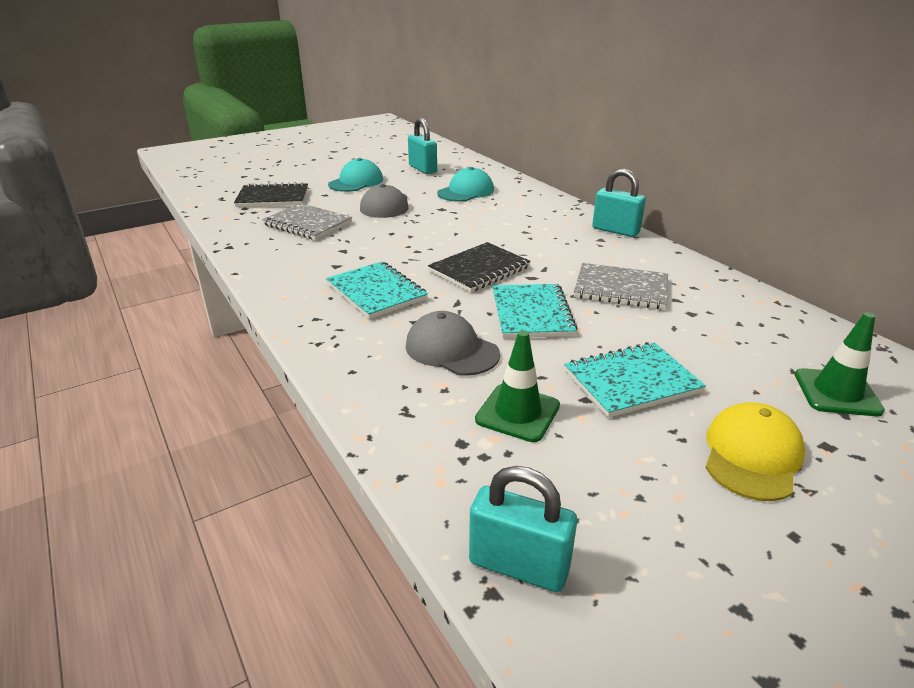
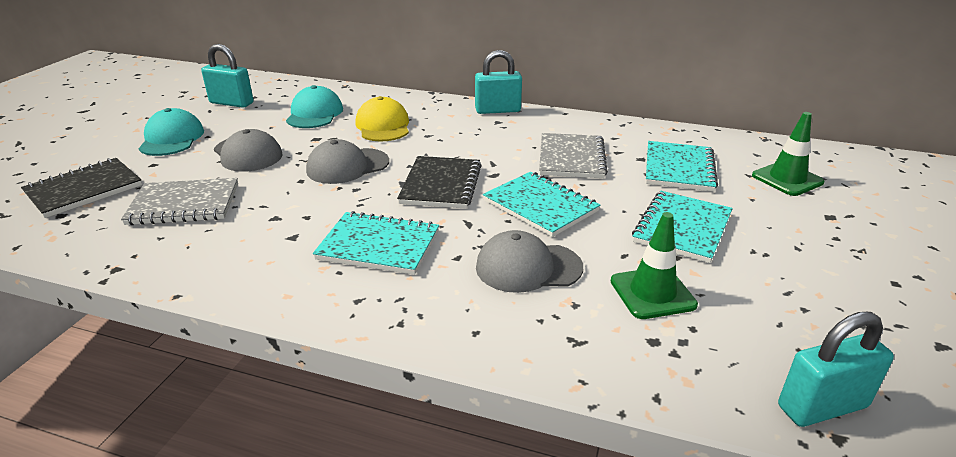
camera: 40 degrees left, 0 degrees up
(434, 234) = (347, 166): none -> grey cap
(621, 289) = (571, 158): grey notebook -> grey notebook turned 60 degrees counterclockwise
(718, 335) = (679, 168): none -> turquoise notebook
(752, 455) = (810, 244): yellow cap -> yellow cap (383, 126)

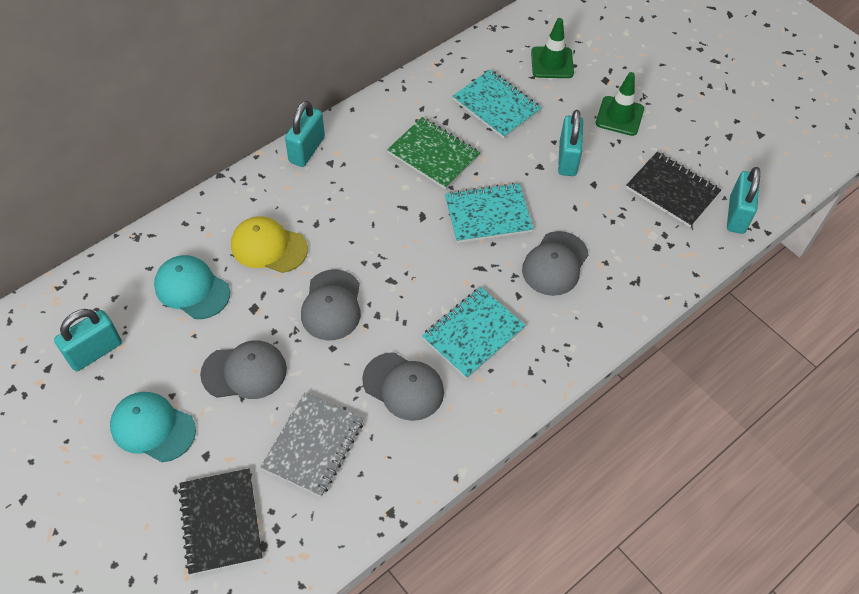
camera: 60 degrees left, 25 degrees up
(280, 227) = (403, 386): none -> grey cap
(441, 184) = (413, 256): black notebook -> black notebook (672, 191)
(571, 158) = (433, 155): grey notebook -> green notebook
(652, 293) = (619, 219): green traffic cone -> green traffic cone (619, 116)
(682, 228) = (567, 159): turquoise notebook -> turquoise padlock

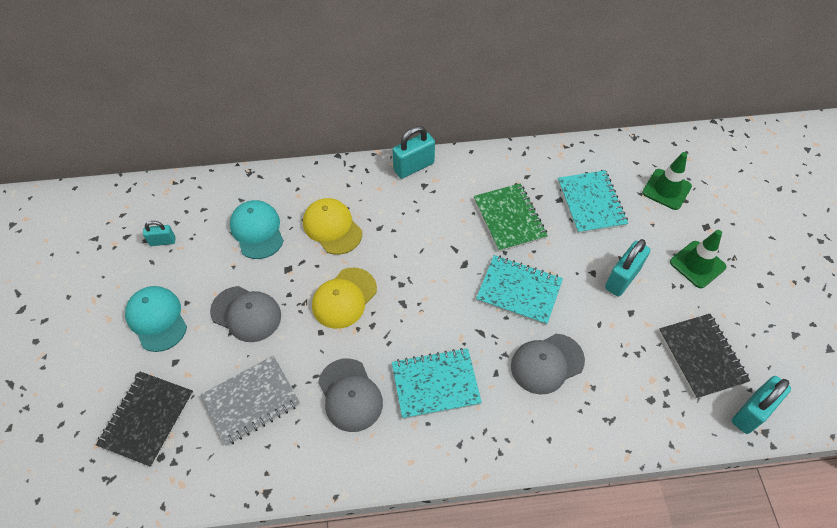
camera: 35 degrees right, 0 degrees up
(95, 351) = (162, 241): turquoise padlock -> turquoise padlock, size x0.58
(332, 305) = (344, 298): grey cap -> yellow cap

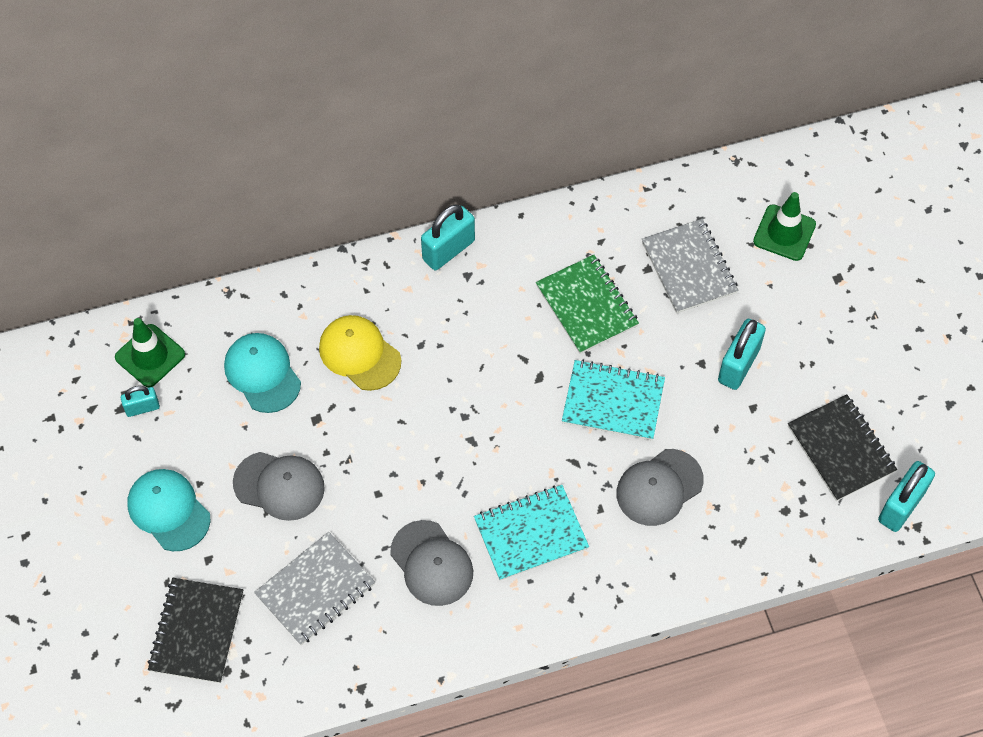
camera: 10 degrees left, 5 degrees up
(344, 298) = (397, 446): yellow cap -> none
(591, 203) = (689, 268): turquoise notebook -> grey notebook
(697, 264) = (829, 332): green traffic cone -> green traffic cone (150, 356)

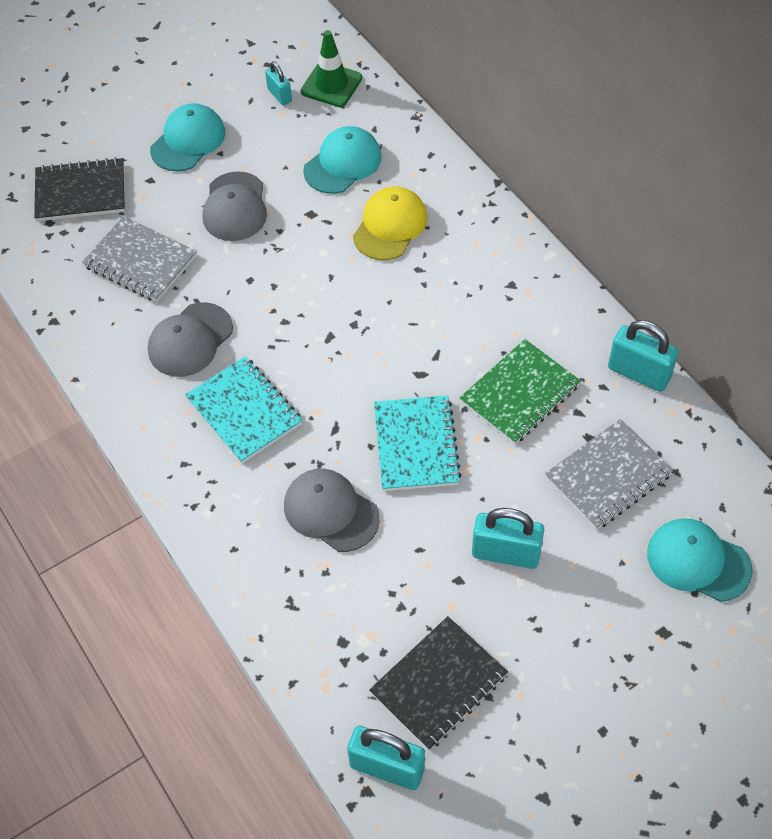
camera: 75 degrees right, 5 degrees down
(448, 250) = (533, 262): turquoise padlock -> turquoise padlock (638, 373)
(784, 233) = (698, 561): green traffic cone -> turquoise cap

